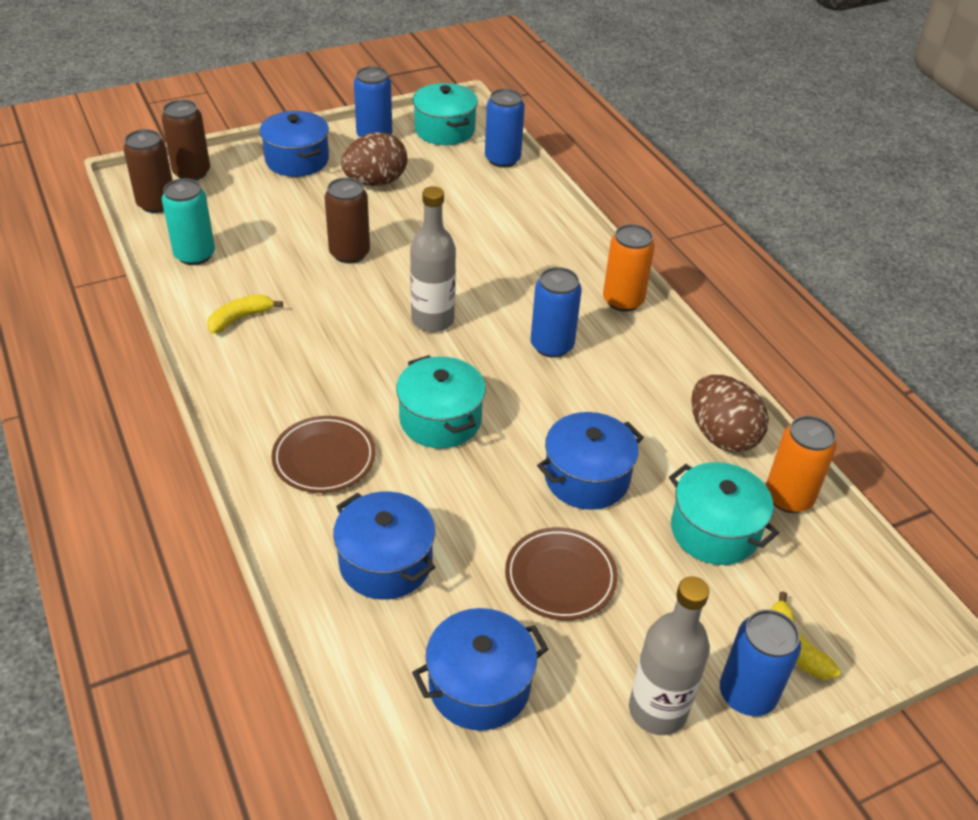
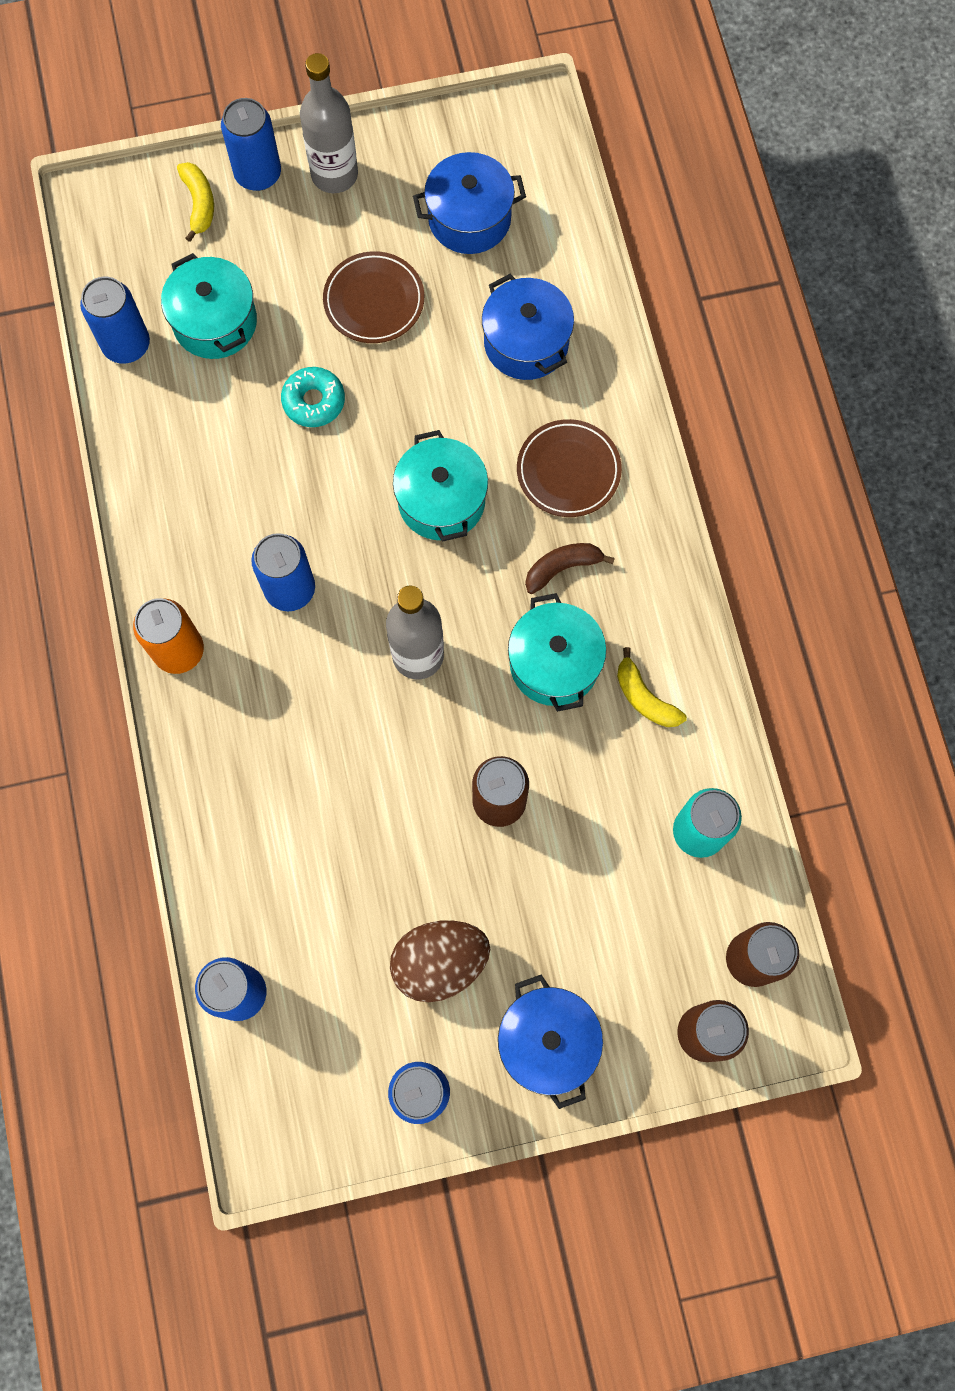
camera: 165 degrees left, 30 degrees up
(240, 318) = (644, 697): yellow banana -> yellow banana turned 75 degrees clockwise
(320, 388) = (562, 568): none -> brown banana
(444, 130) = (308, 1093): turquoise pot -> turquoise pot (554, 663)
(586, 478) = (314, 401): blue pot -> turquoise donut
(722, 435) = (156, 429): brown egg -> none
(788, 497) = (126, 345): orange can -> blue can

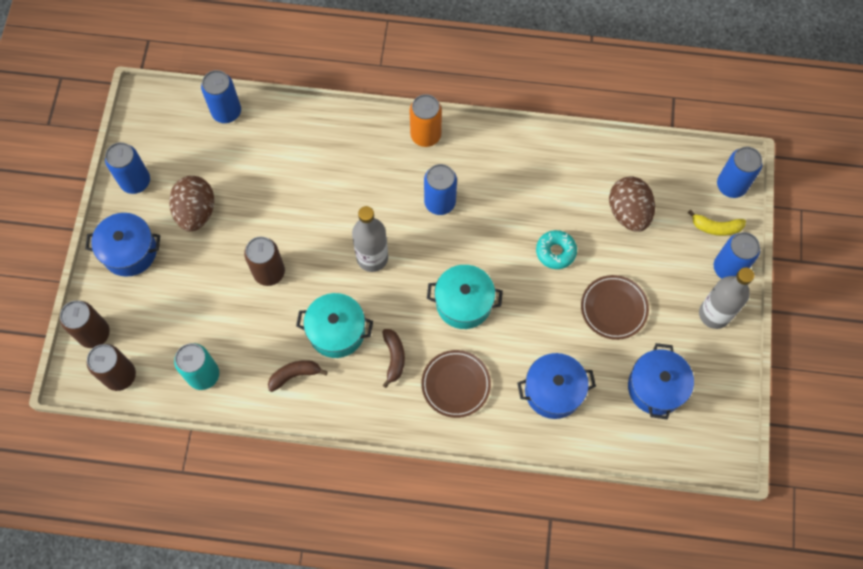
camera: 110 degrees right, 5 degrees down
(126, 345) = (629, 160): blue can -> blue can (731, 185)
(215, 322) = (628, 212): turquoise pot -> brown egg
(644, 697) = (294, 375): yellow banana -> brown banana

